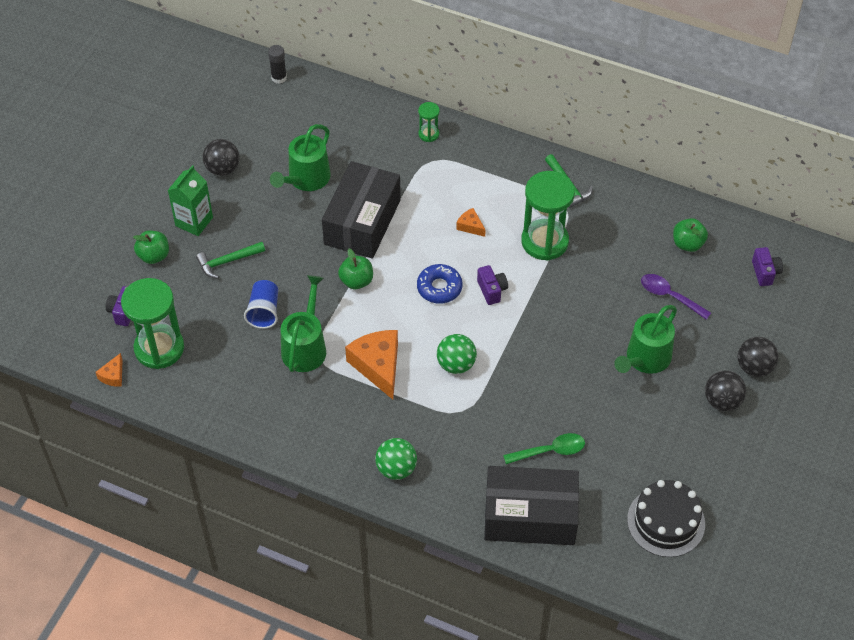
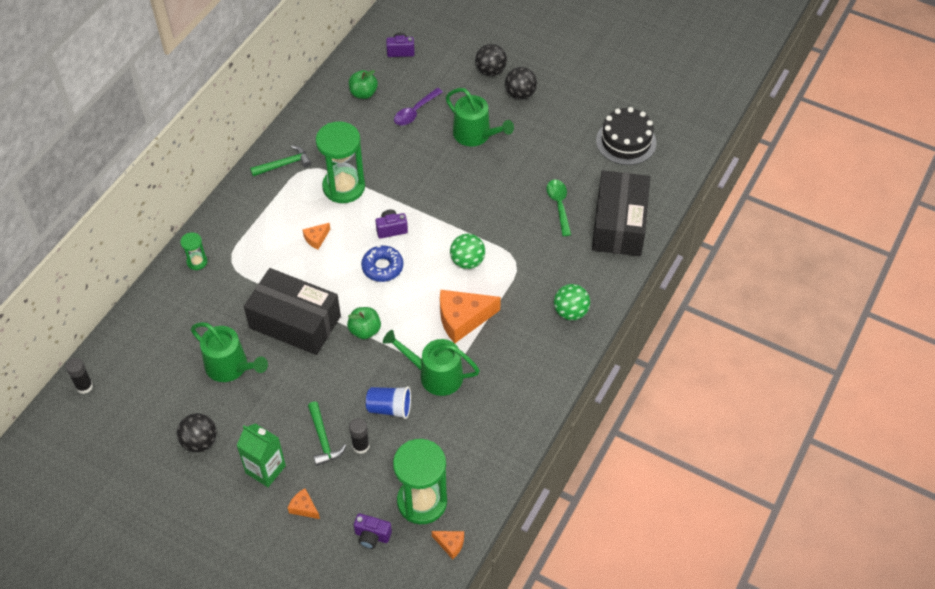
camera: 85 degrees left, 0 degrees up
(154, 256) = (304, 507): green apple -> orange cheese
(220, 292) = (361, 446): none -> black glue stick

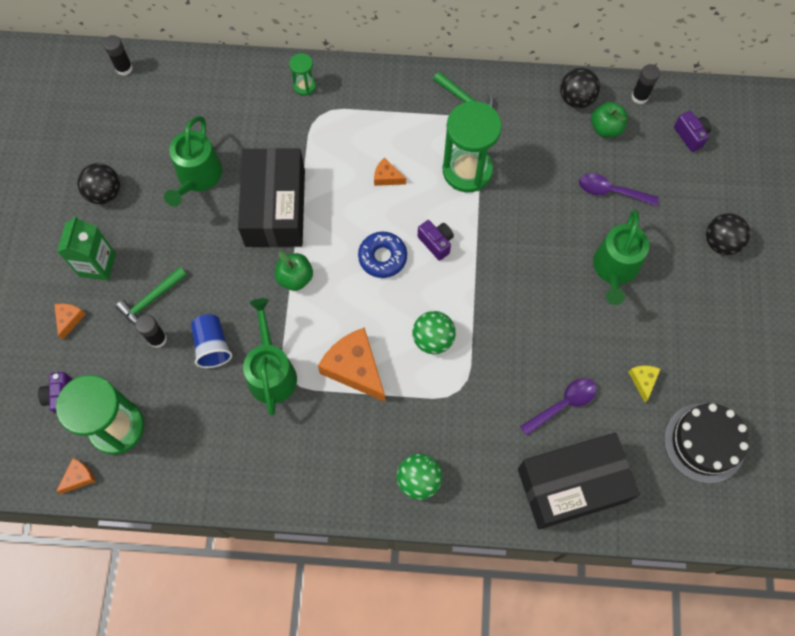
camera: 65 degrees right, 15 degrees up
(351, 64) = (639, 96): none -> black glue stick
(450, 544) = (79, 477): orange cheese -> orange cheese turned 135 degrees counterclockwise
(520, 94) = (705, 290): black ball -> black ball (576, 99)
(559, 205) = (563, 404): green spoon -> purple spoon
(566, 155) = (643, 381): none -> yellow cheese

